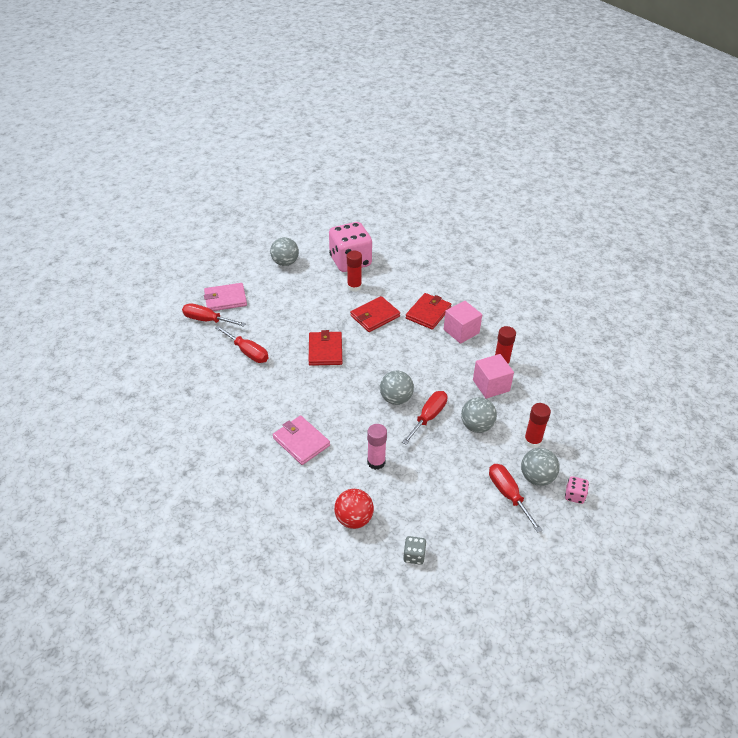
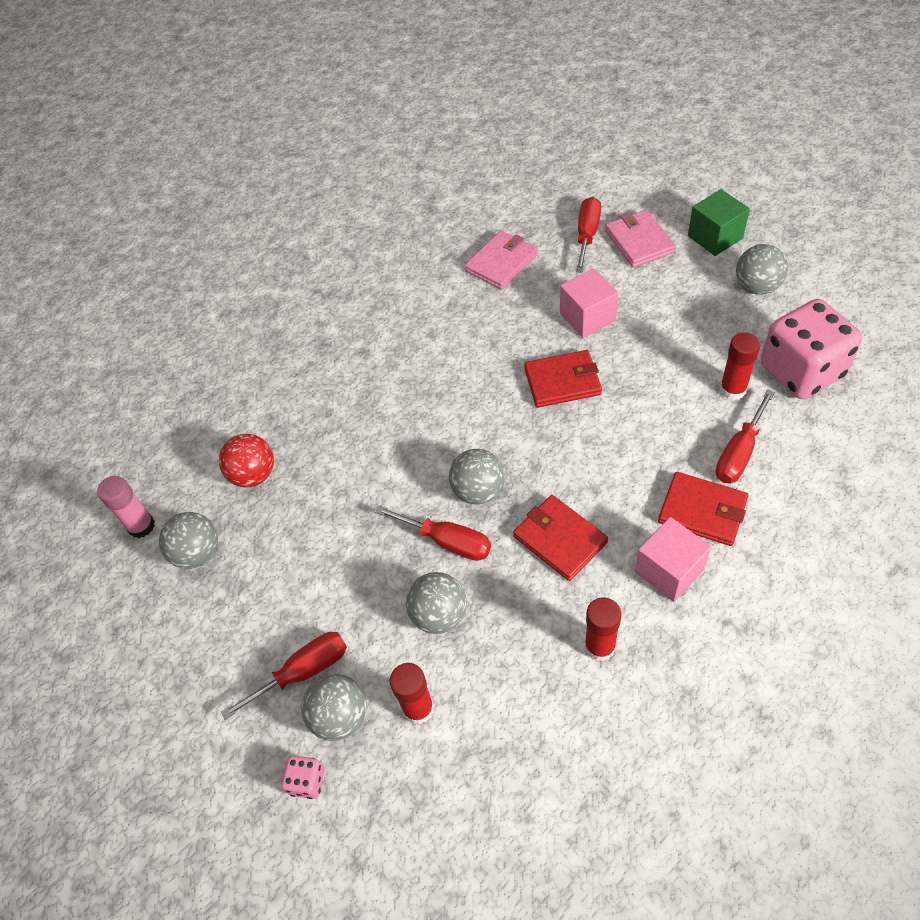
camera: 90 degrees right, 10 degrees up
(239, 269) = (715, 237): none -> green cube
(248, 352) = (534, 294): red screwdriver -> red screwdriver (739, 453)
(301, 441) = (377, 391): pink wallet -> pink wallet (501, 263)
(375, 316) = (665, 432): red wallet -> red wallet (560, 539)
(376, 462) = (350, 484): pink glue stick -> pink glue stick (141, 526)
(414, 555) = (198, 553): grey dice -> grey ball
(491, 385) = (539, 632): pink cube -> pink cube (587, 317)

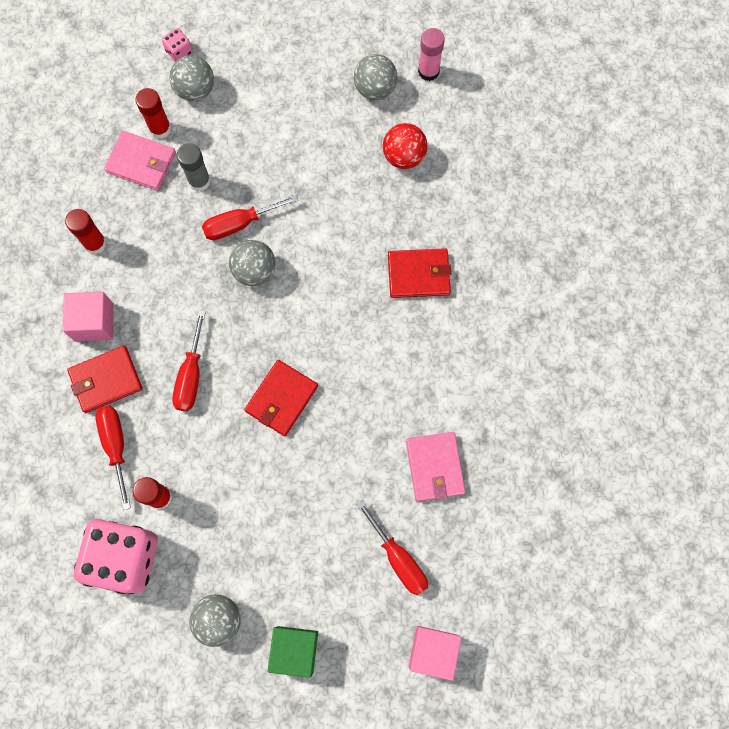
camera: 125 degrees right, 20 degrees up
(303, 672) = (239, 90): red screwdriver -> red screwdriver (191, 375)
(439, 615) = (199, 181): grey ball -> grey glue stick
(560, 539) = (175, 284): red wallet -> red wallet (419, 274)
(587, 317) = (318, 472): pink cube -> pink cube (432, 651)
(639, 241) = (351, 589): pink wallet -> pink wallet (141, 162)

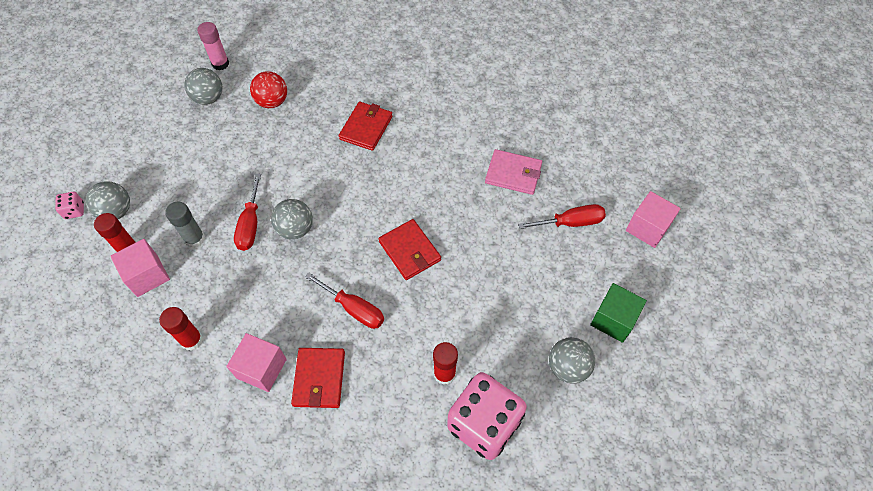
camera: 65 degrees left, 15 degrees down
(116, 446) = (382, 393): red screwdriver -> none
(141, 162) = (147, 275): pink wallet -> pink cube

